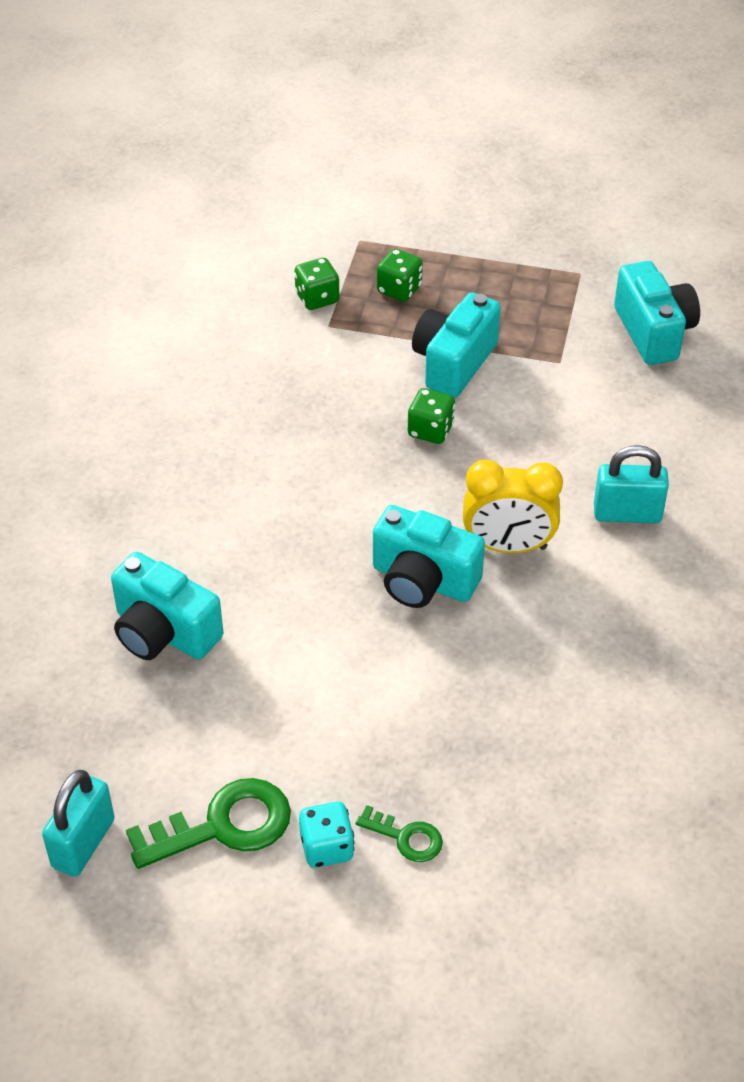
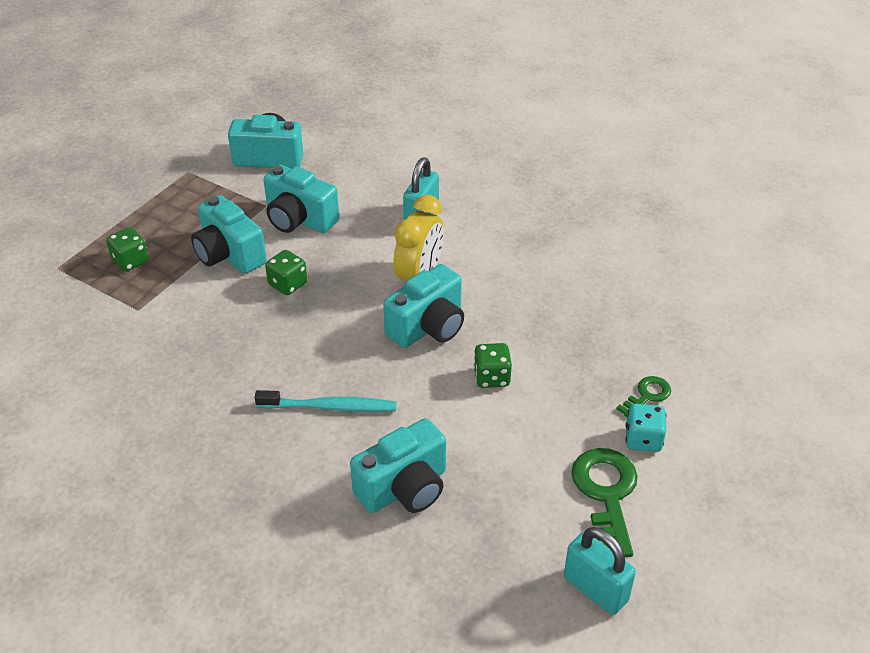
camera: 70 degrees left, 5 degrees down
(254, 531) = (329, 407): none -> turquoise toothbrush
(317, 298) = (102, 308): green dice -> green dice (491, 377)
(551, 400) = (299, 219): none -> turquoise camera

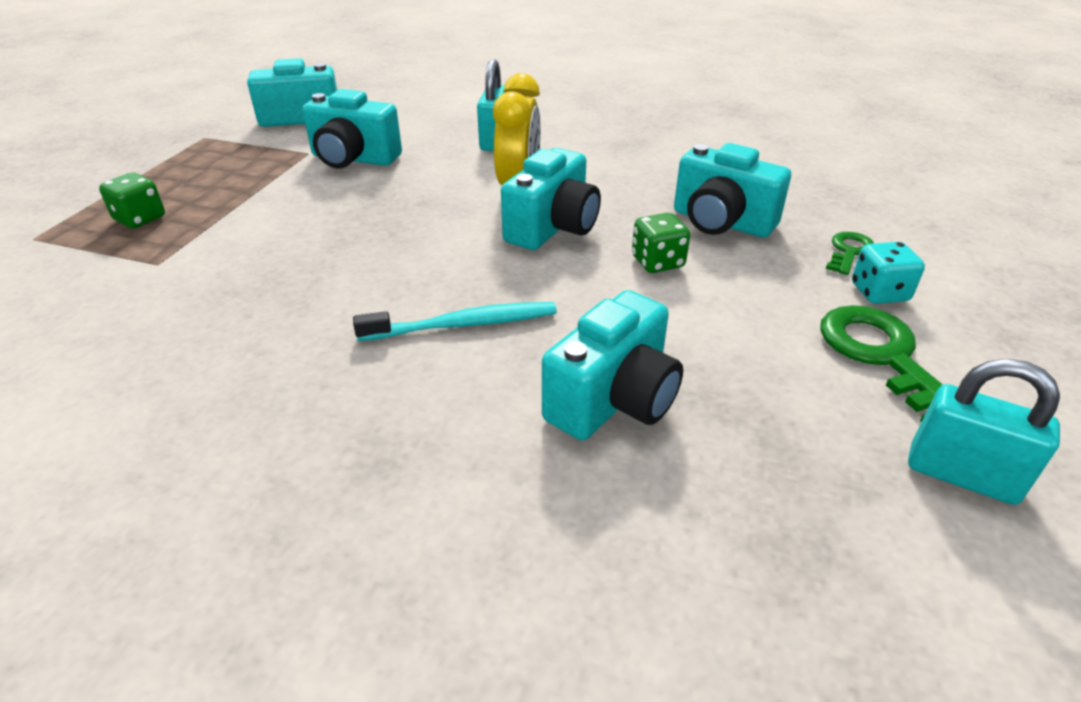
camera: 15 degrees left, 5 degrees down
(229, 254) = (274, 197): turquoise camera -> turquoise camera (721, 222)
(288, 284) = (359, 213): green dice -> none

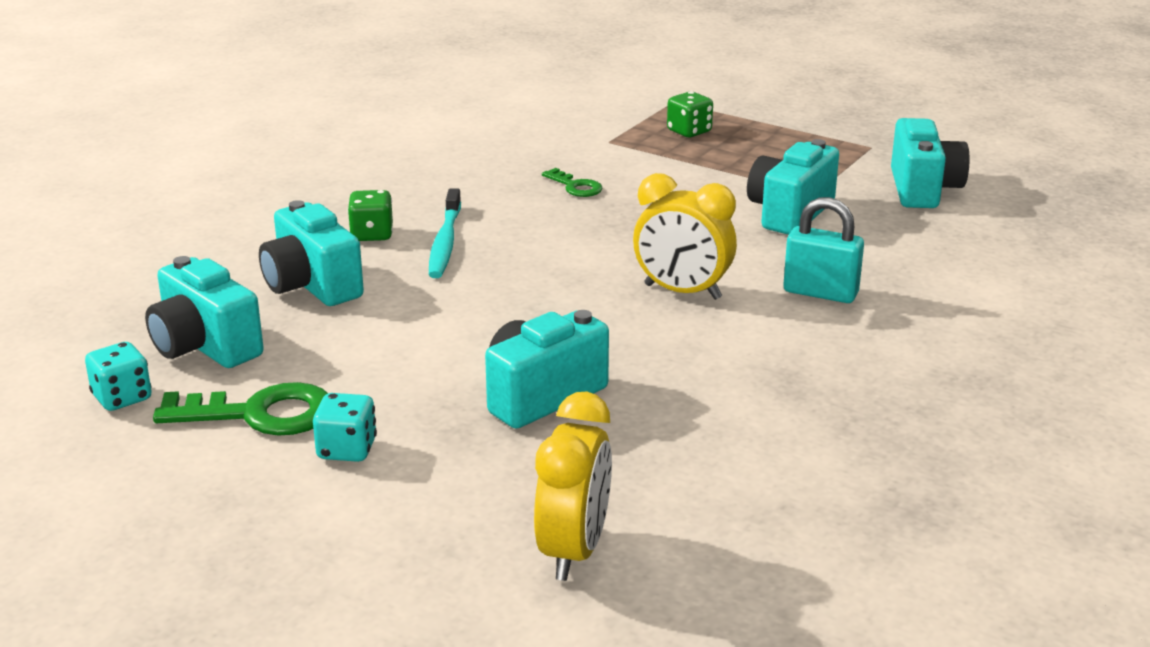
camera: 105 degrees right, 10 degrees down
(553, 228) = (581, 298): turquoise camera -> turquoise camera (205, 346)
(657, 262) = (482, 340): green dice -> green dice (372, 234)
(849, 251) = (431, 460): green key -> green key (575, 186)
(880, 186) = (574, 551): none -> yellow clock
(961, 475) = (122, 398): turquoise padlock -> turquoise dice

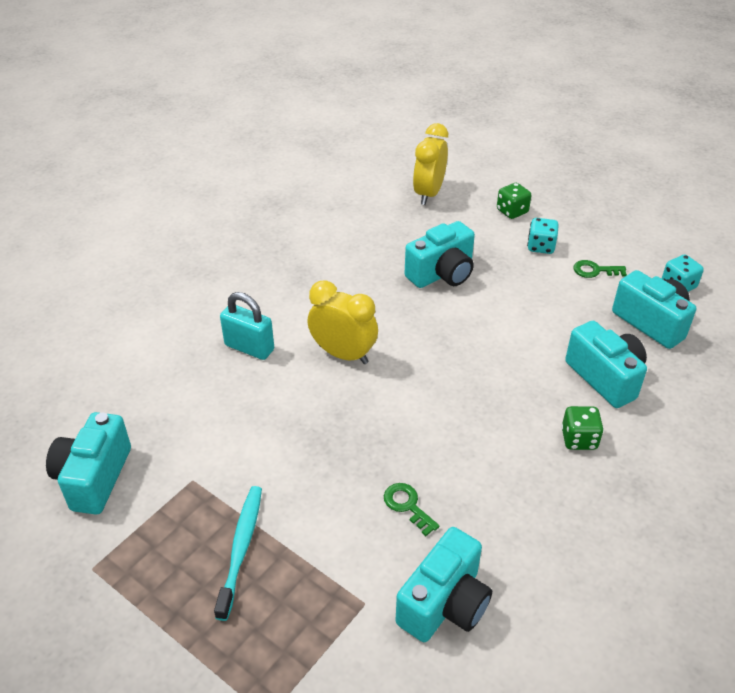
camera: 175 degrees left, 15 degrees up
(260, 414) = (595, 270): green key -> green key, size x0.55
(445, 242) = (517, 424): turquoise toothbrush -> turquoise toothbrush (241, 549)
(689, 131) = (271, 621): green dice -> green dice (512, 211)
(789, 213) = (229, 447): turquoise camera -> turquoise camera (444, 604)

